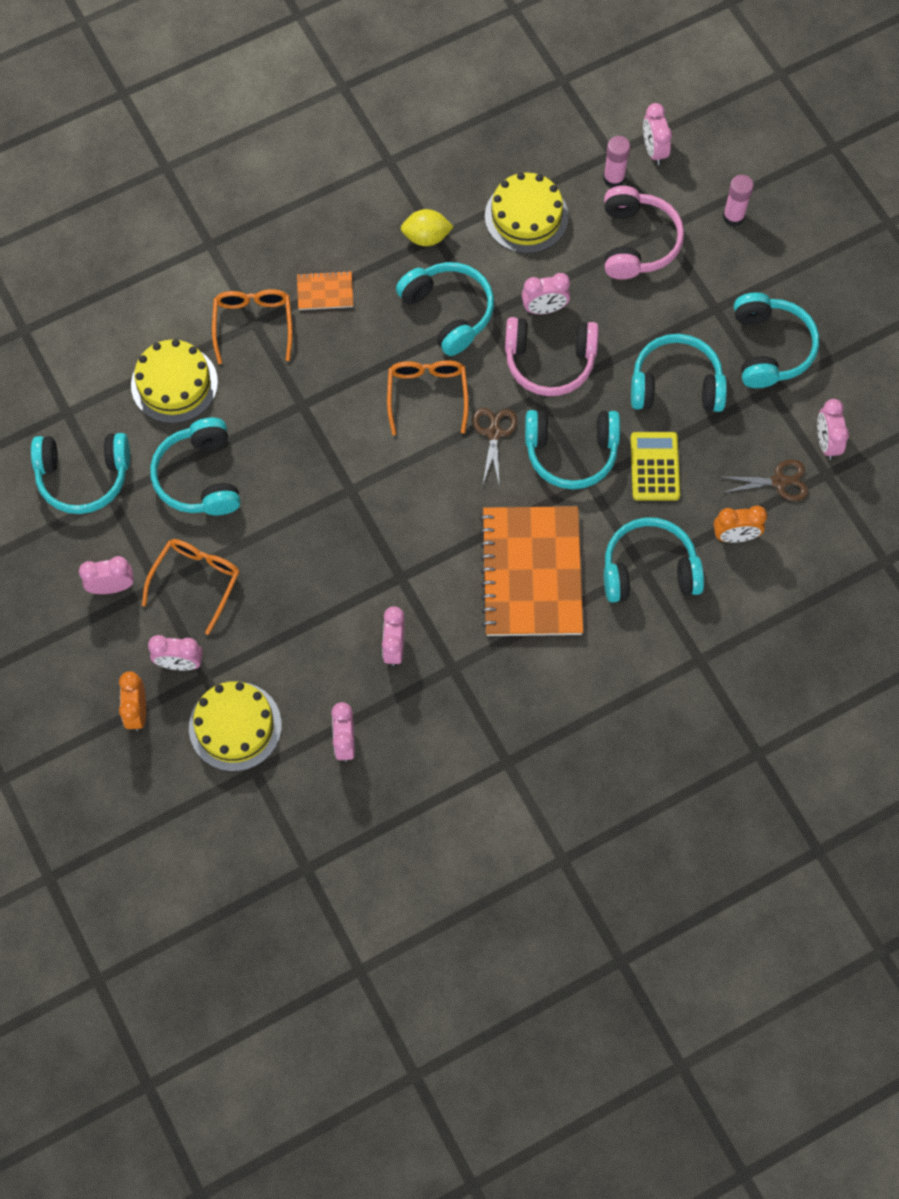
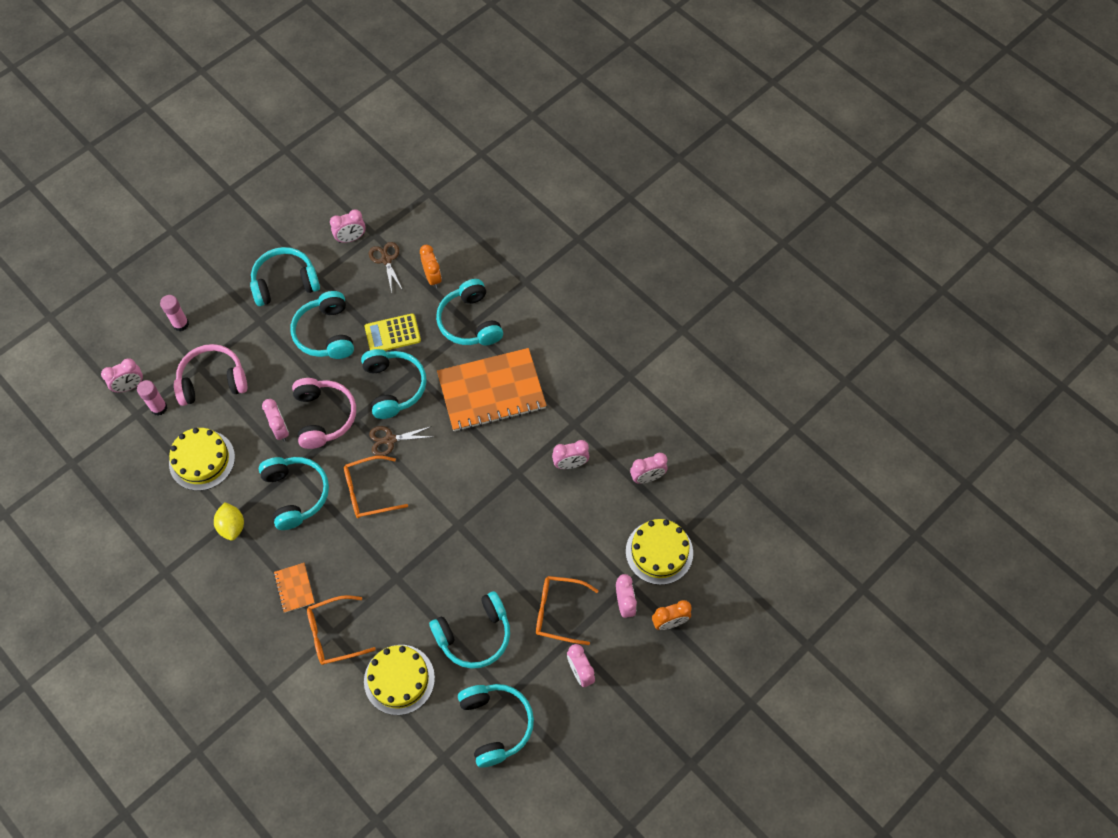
camera: 105 degrees left, 5 degrees down
(448, 312) = (295, 494): turquoise headphones -> turquoise headphones turned 120 degrees clockwise

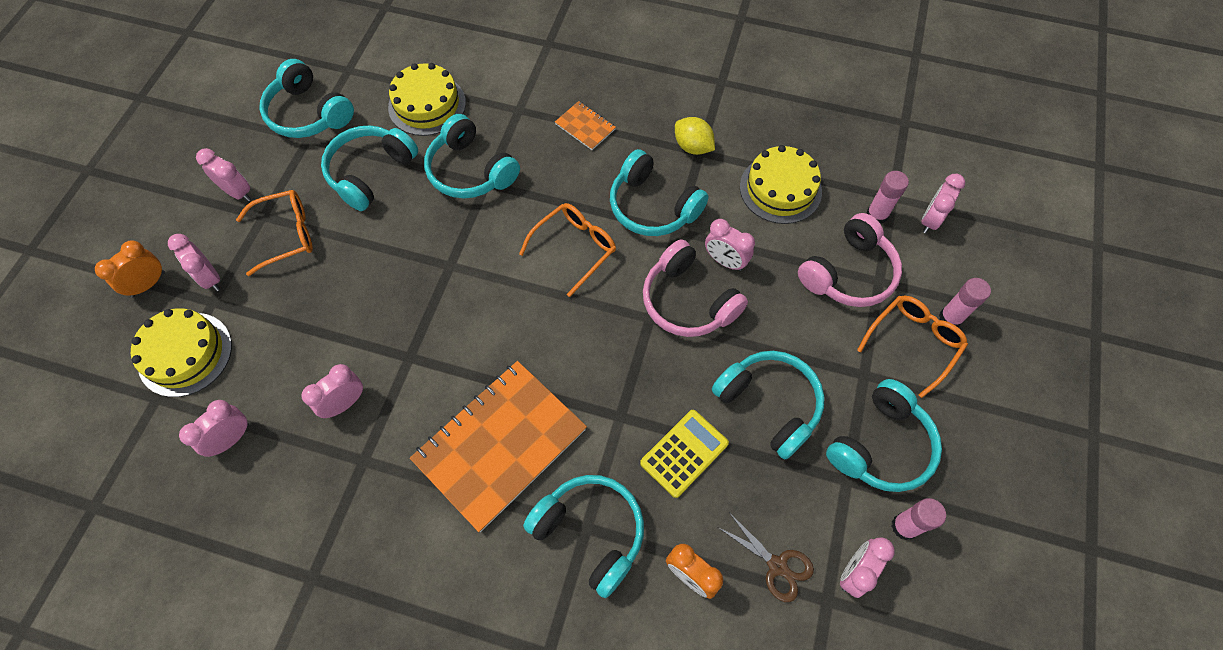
camera: 150 degrees right, 0 degrees up
(309, 243) = (904, 526): none -> pink glue stick
(334, 634) = (517, 109): orange glasses -> orange glasses (913, 342)
(390, 440) = (590, 315): brown scissors -> none
(394, 387) = (631, 381): turquoise headphones -> turquoise headphones (470, 171)

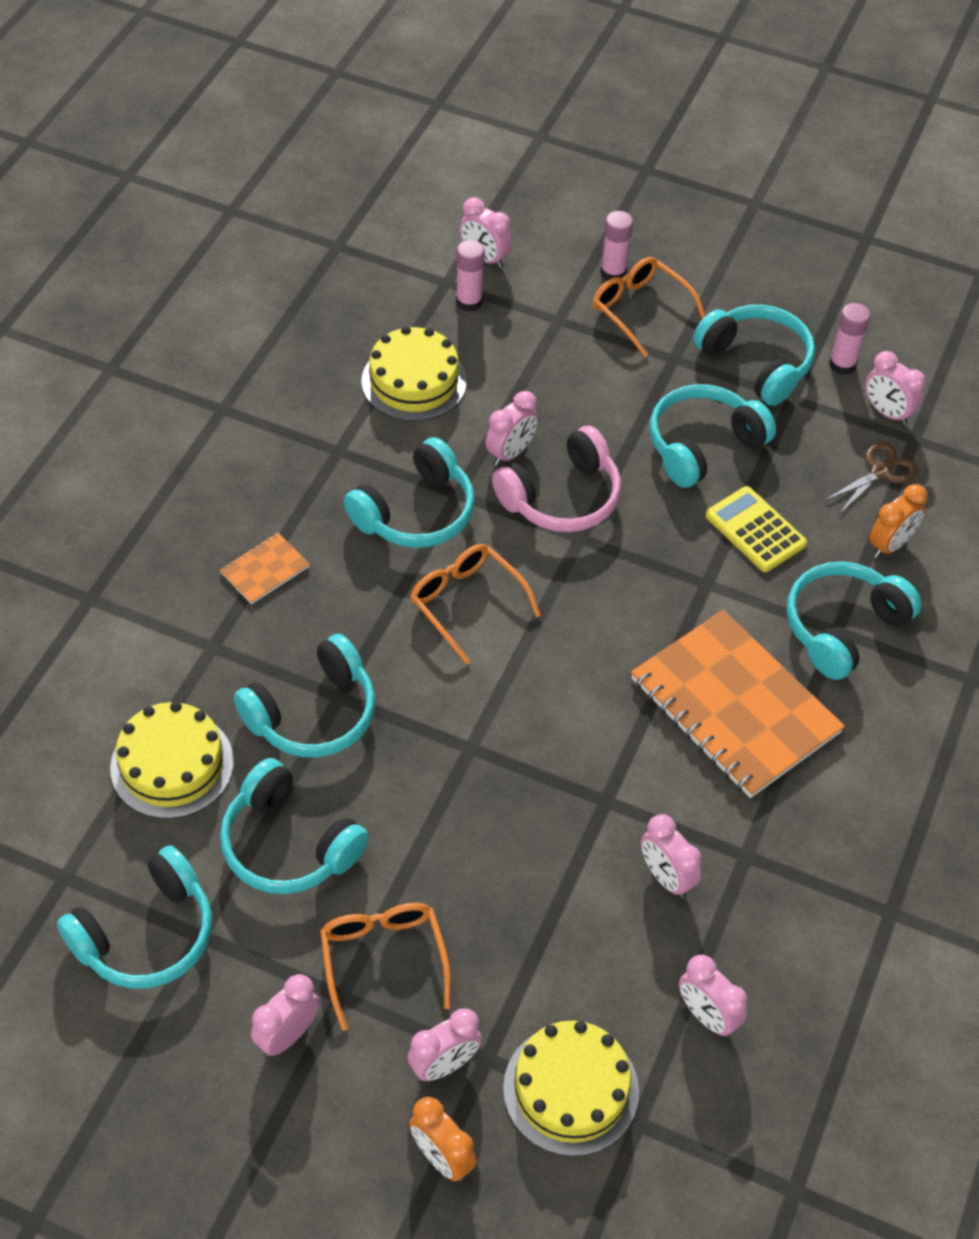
camera: 85 degrees left, 10 degrees down
(693, 147) = (328, 457): yellow lemon -> none
(848, 273) = (544, 344): pink headphones -> none

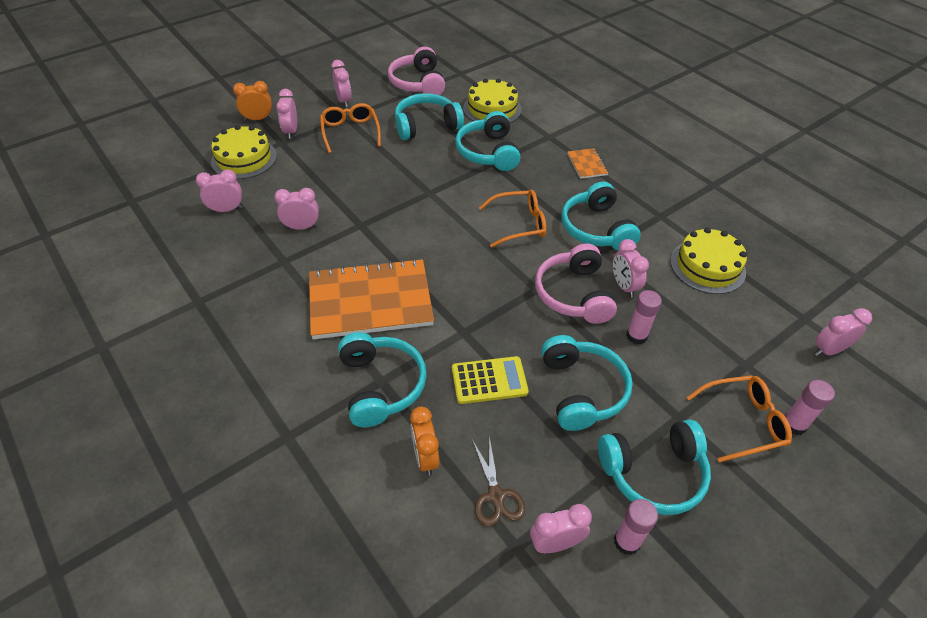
camera: 120 degrees right, 5 degrees down
(146, 934) = (418, 83): turquoise headphones -> pink headphones
(383, 959) = (350, 132): orange glasses -> orange glasses turned 120 degrees counterclockwise
(469, 302) = (779, 322): pink glue stick -> pink glue stick (636, 336)

